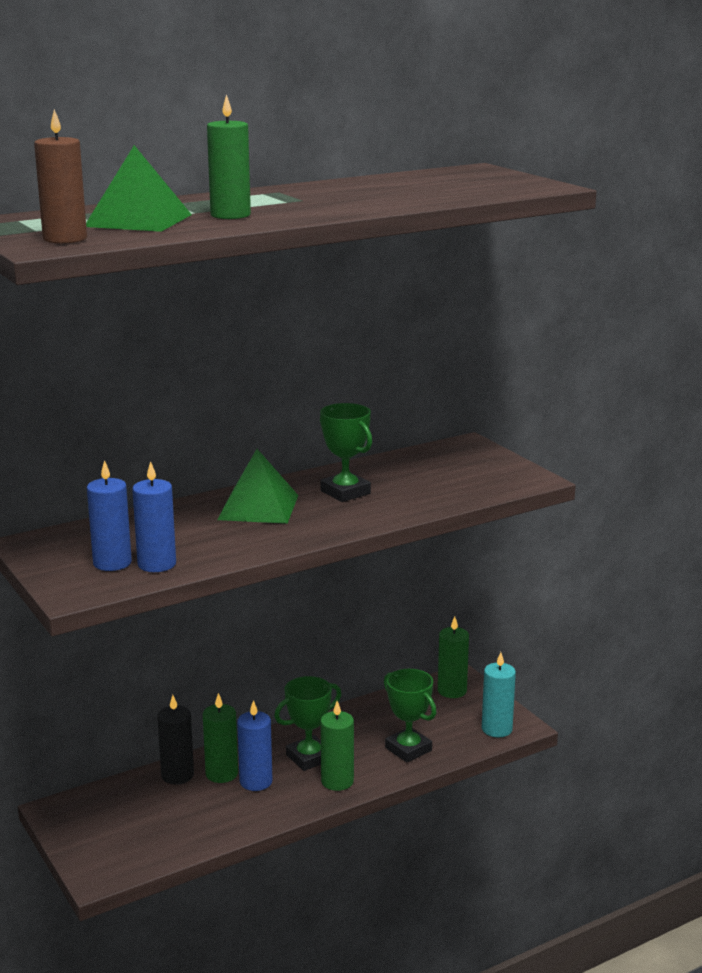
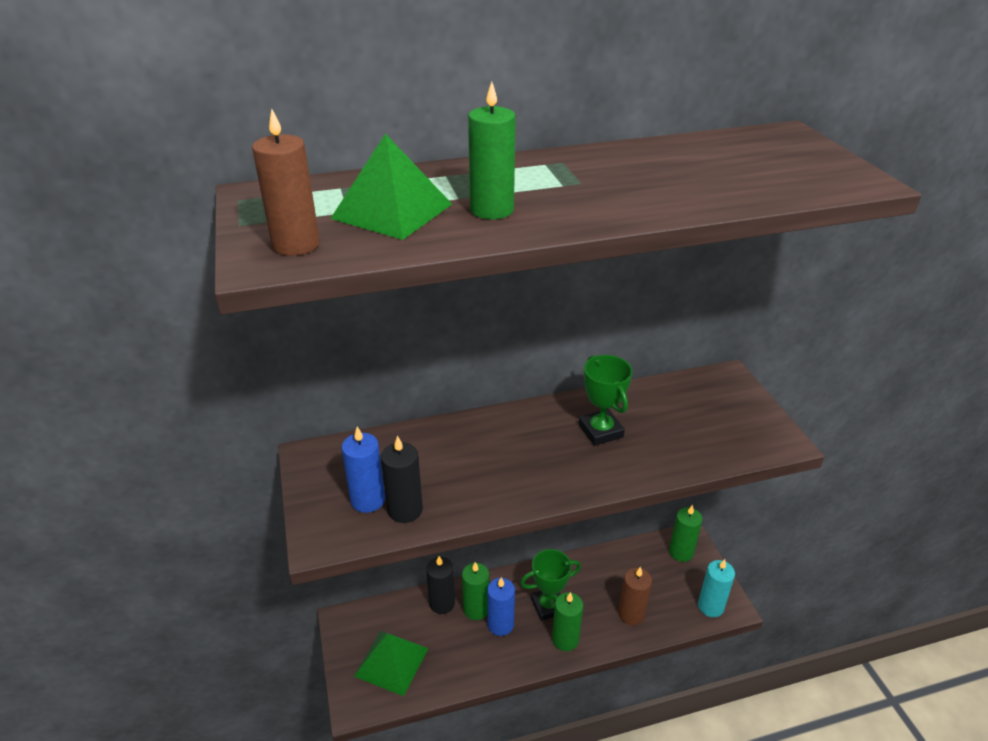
camera: 15 degrees right, 15 degrees up
(157, 564) = (405, 510): blue candle -> black candle
(258, 507) = (517, 440): green pyramid -> green pyramid (391, 662)
(408, 749) = (631, 614): green trophy -> brown candle

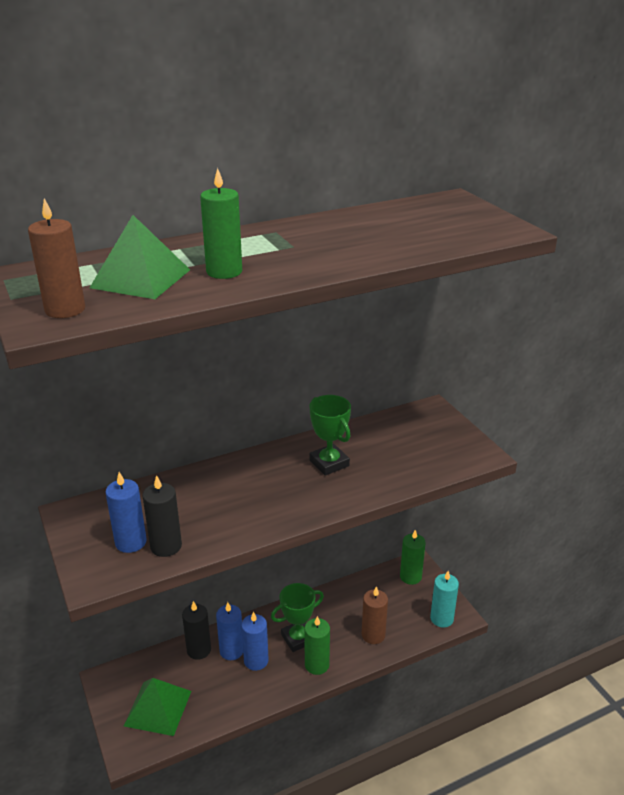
camera: 10 degrees left, 5 degrees down
(476, 609) = (231, 650): green candle -> blue candle

